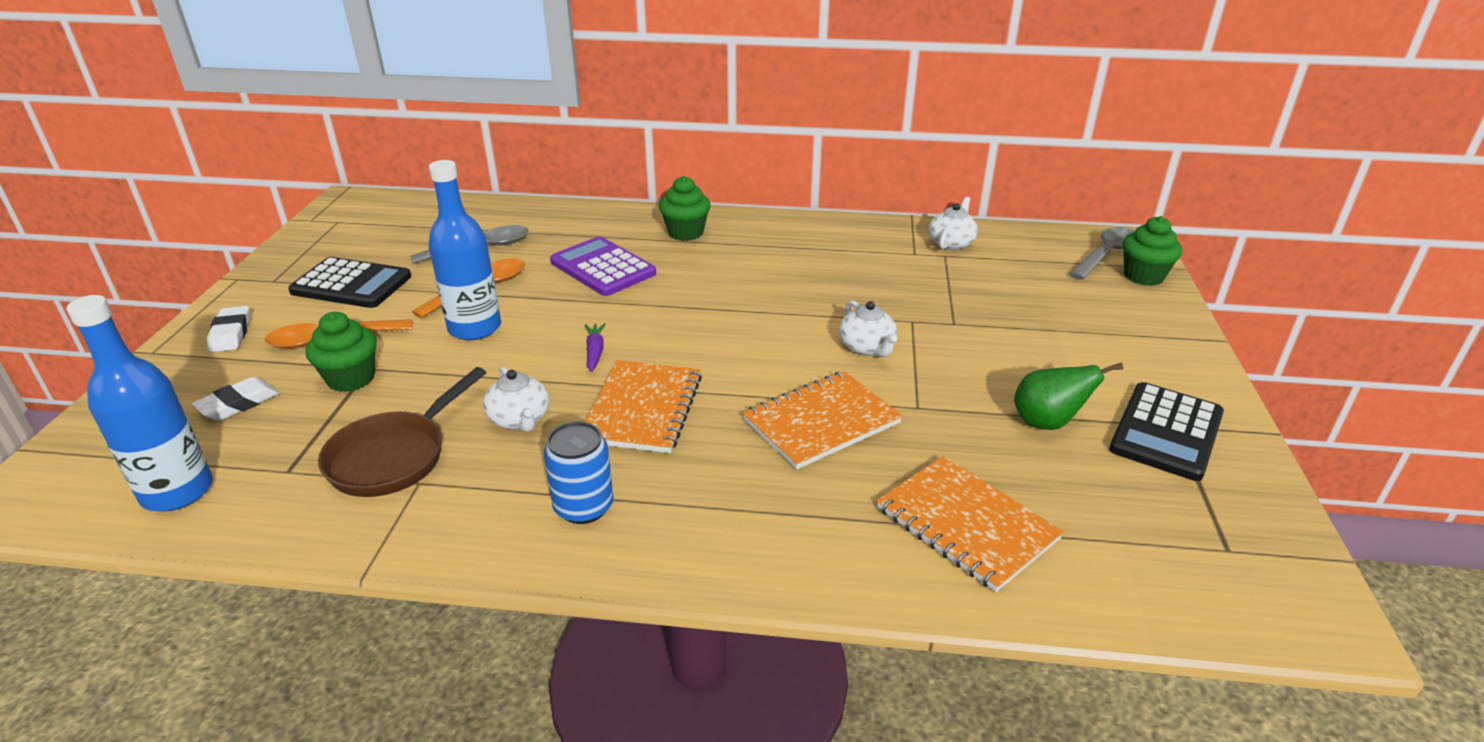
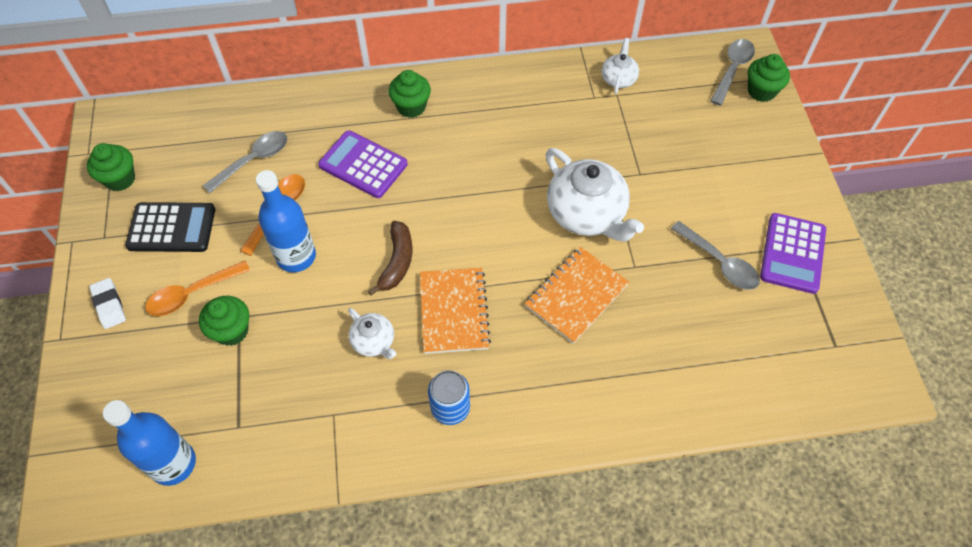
camera: 15 degrees left, 25 degrees up
(238, 404) = (163, 375): white eraser -> none
(327, 241) = (120, 179): none -> green cupcake
(394, 456) = (304, 396): brown pan -> none
(595, 352) = (397, 262): purple carrot -> brown banana
(867, 348) = (587, 214): white teapot -> white teapot, size x1.96
(966, 524) = (686, 363): orange notebook -> none
(1047, 423) = (719, 262): green pear -> grey spoon
(1166, 432) = (792, 253): black calculator -> purple calculator

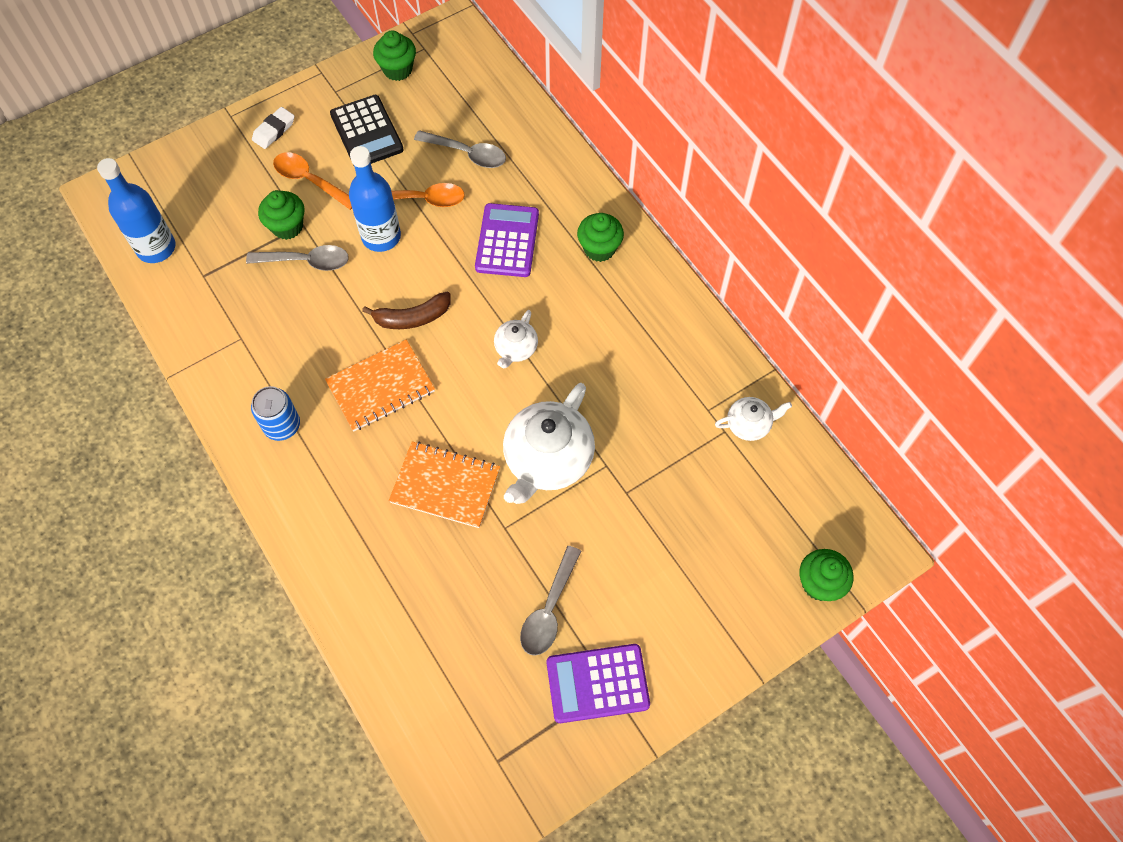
camera: 65 degrees right, 5 degrees up
(374, 342) = (322, 337): white teapot -> white teapot (515, 349)
(732, 70) = (835, 541): grey spoon -> grey spoon (306, 261)

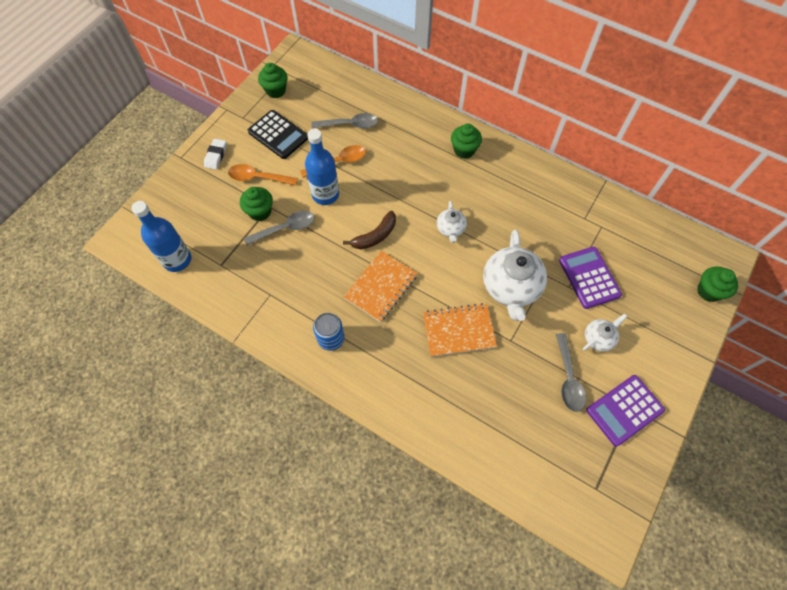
camera: 25 degrees left, 0 degrees up
(507, 241) = (406, 167): purple calculator -> purple calculator (589, 277)
(749, 424) = (612, 217): white teapot -> white teapot (599, 338)

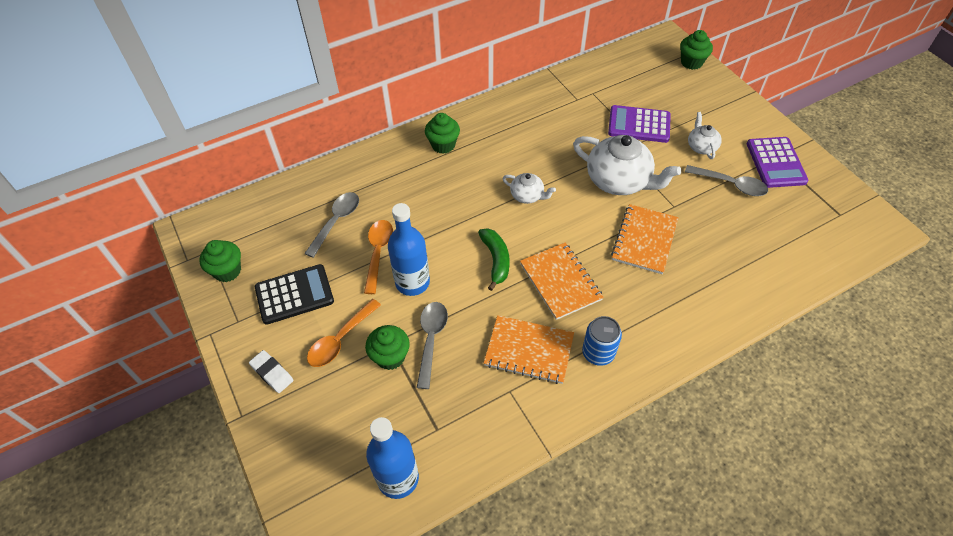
camera: 60 degrees left, 10 degrees down
(309, 292) = (529, 350): none -> orange notebook
(375, 236) = (496, 260): brown banana -> green banana

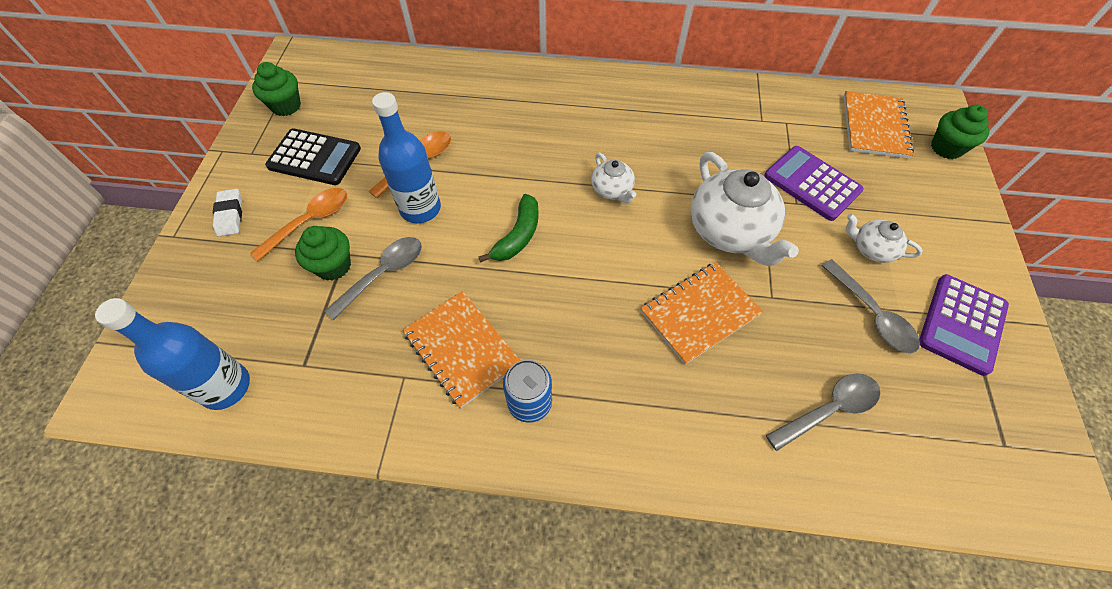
camera: 35 degrees right, 5 degrees up
(336, 222) = (411, 113): grey spoon -> grey spoon (828, 409)
(340, 339) = (310, 222): orange spoon -> orange spoon turned 150 degrees clockwise
(443, 145) = (575, 95): green cupcake -> none
(560, 282) = (562, 299): orange notebook -> orange notebook (874, 126)
(701, 146) = (871, 249): white teapot -> white teapot turned 90 degrees counterclockwise

